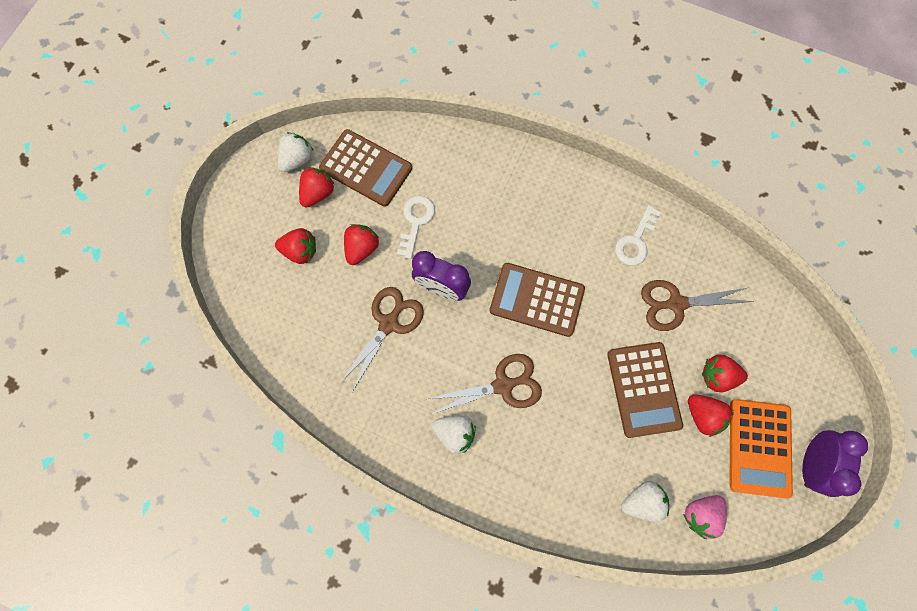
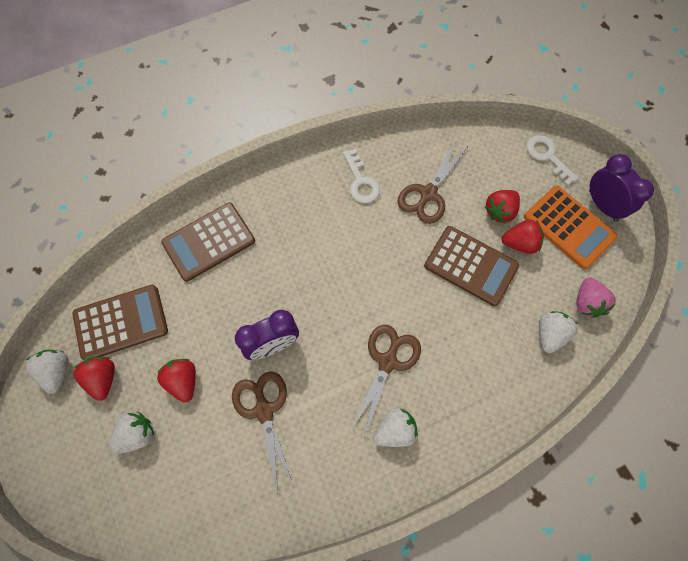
camera: 50 degrees left, 5 degrees down
(300, 251) = (137, 434): red strawberry -> white strawberry
(416, 221) = (202, 320): white key -> white key (547, 156)
(536, 300) = (344, 283): brown calculator -> brown calculator (209, 242)

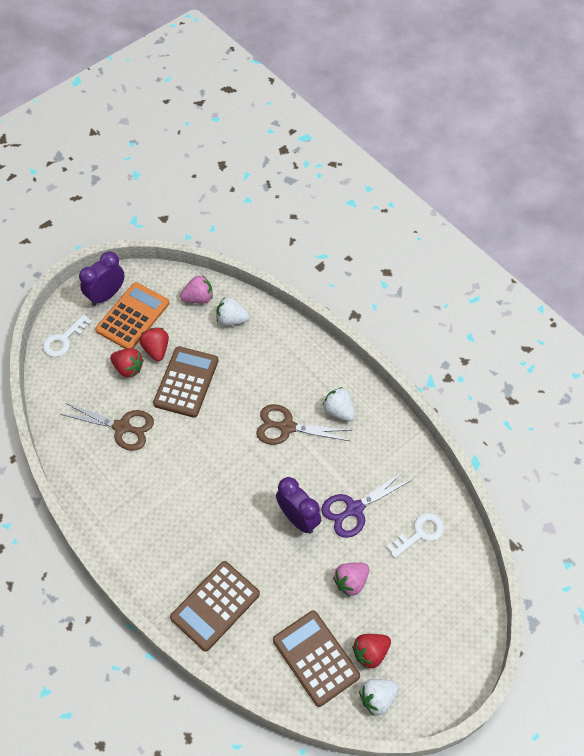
camera: 105 degrees left, 10 degrees down
(137, 434) = (406, 603): white strawberry -> none
(183, 381) = (351, 582): red strawberry -> pink strawberry
(209, 242) = (215, 606): brown calculator -> brown calculator turned 90 degrees clockwise
(264, 410) = (354, 509): brown scissors -> purple scissors
(360, 181) = (120, 487): white key -> white key (420, 533)

